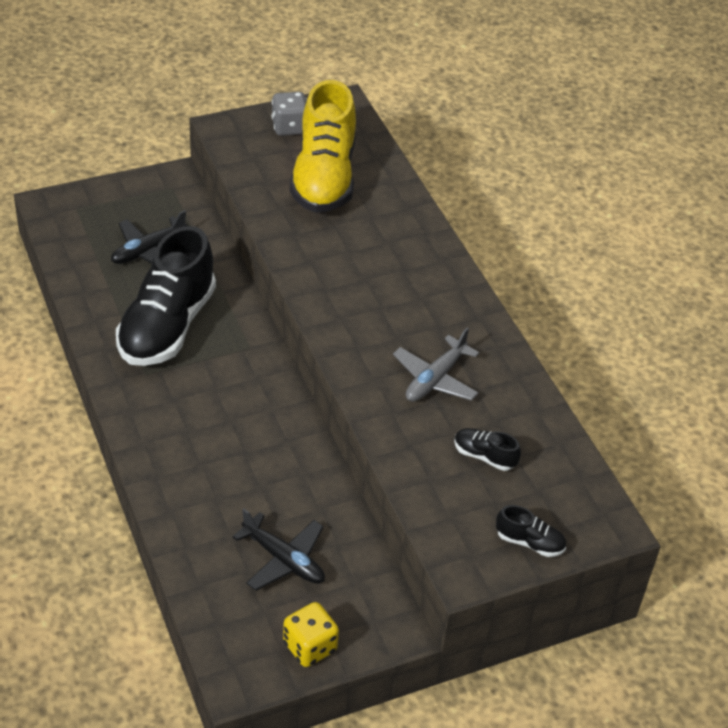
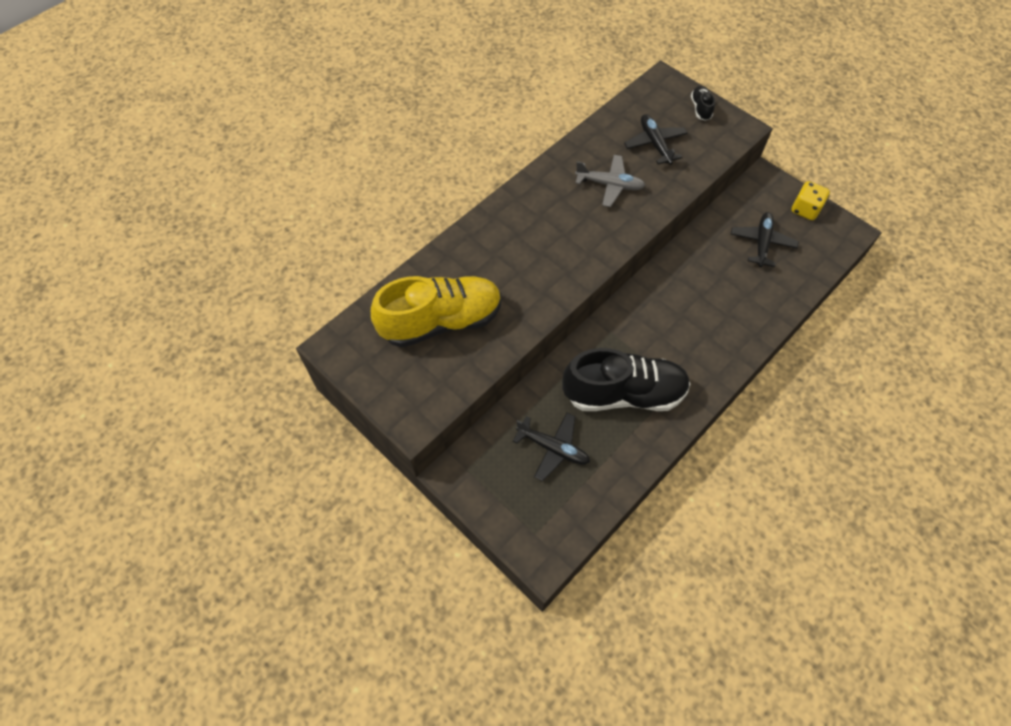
camera: 110 degrees left, 15 degrees up
(289, 127) = (386, 373): grey dice -> none
(484, 456) = (655, 144): black shoe -> black plane

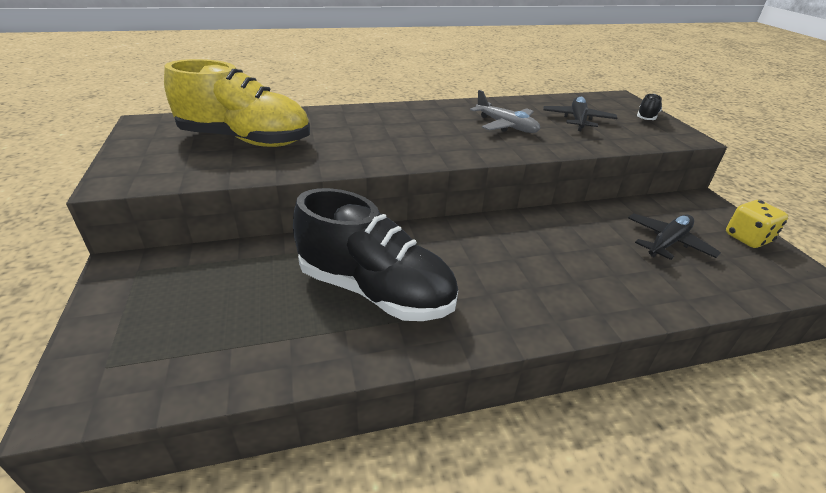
camera: 30 degrees right, 25 degrees down
(553, 448) = (240, 298): black plane -> none

